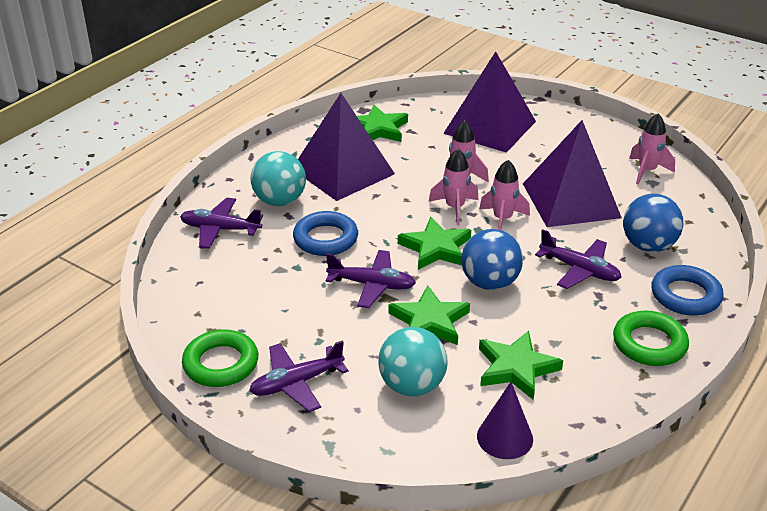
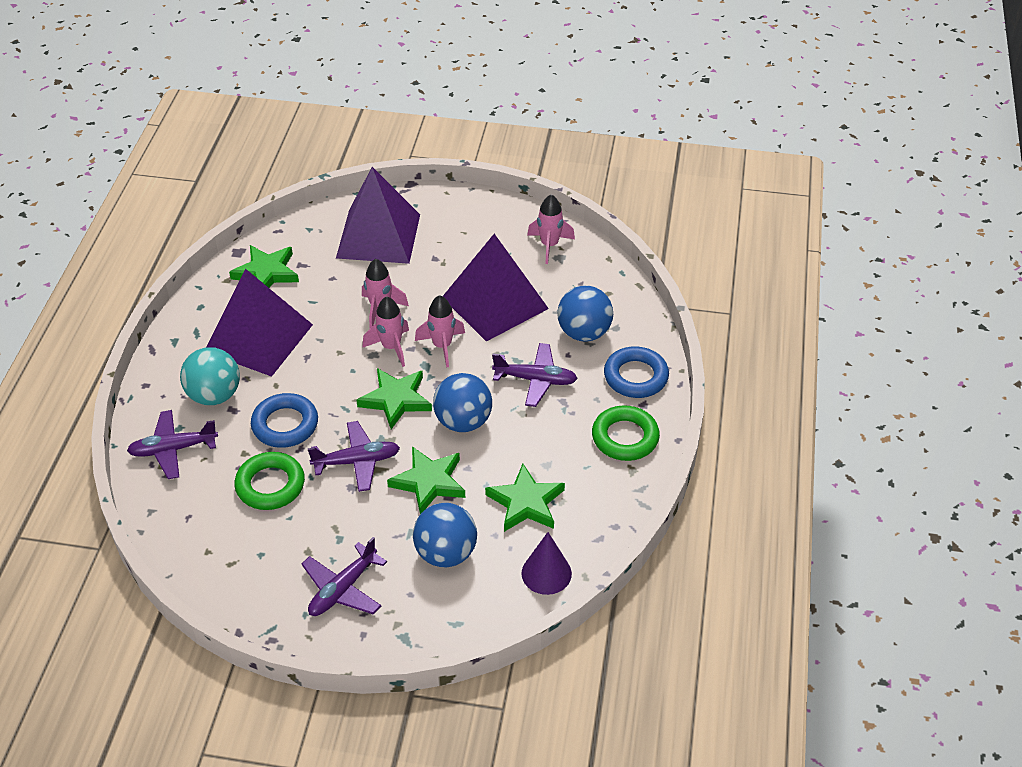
camera: 25 degrees left, 10 degrees up
(221, 364) = (262, 596): green ring -> green ring (270, 485)
(412, 386) = (446, 553): turquoise ball -> blue ball

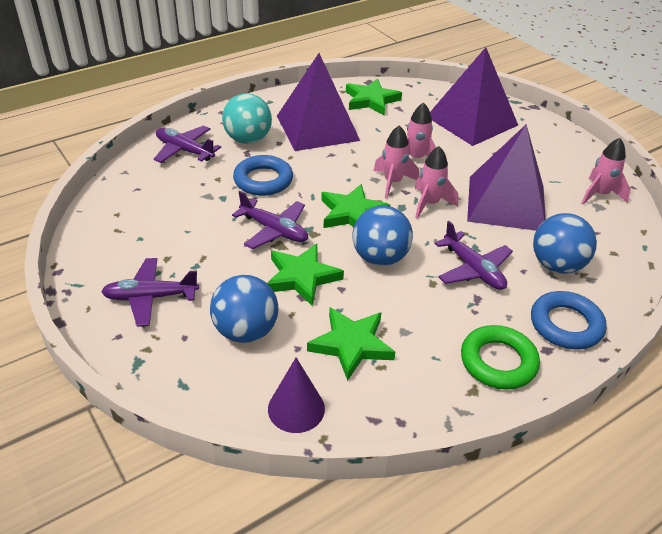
camera: 45 degrees right, 5 degrees down
(270, 485) = (204, 205): green ring -> none

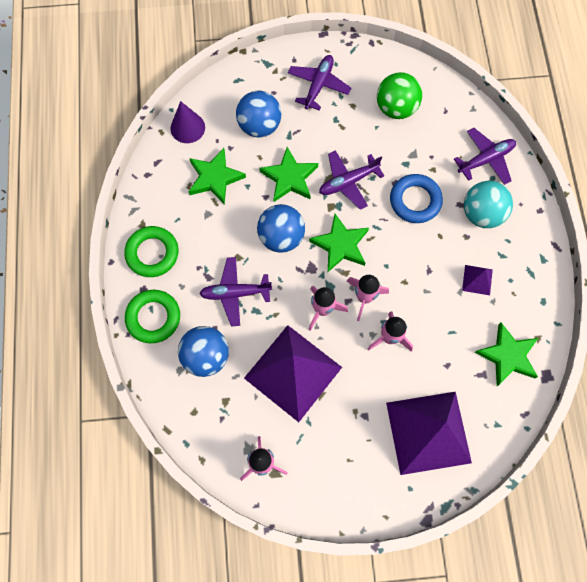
camera: 120 degrees right, 30 degrees up
(152, 223) = (396, 108): none -> green ball
(317, 128) = (477, 280): purple pyramid -> purple pyramid, size x0.41
(566, 325) = (153, 317): blue ring -> green ring

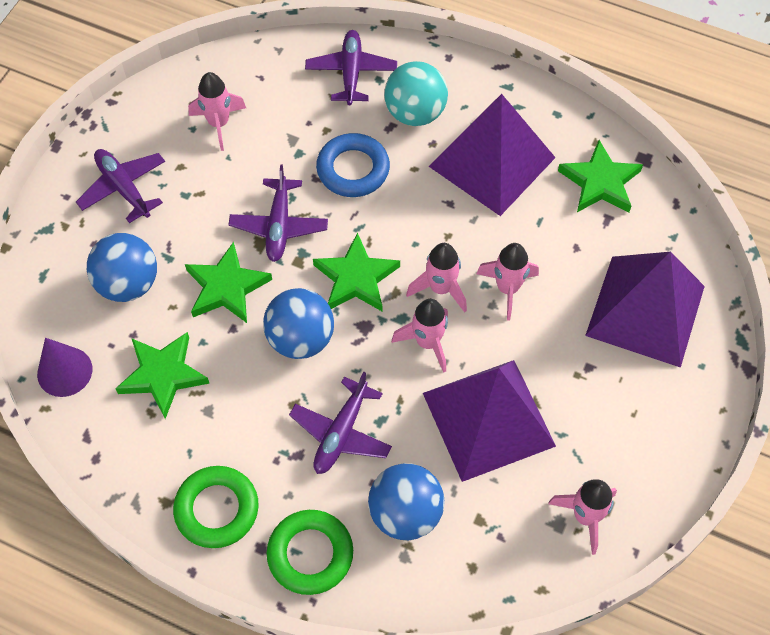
camera: 60 degrees left, 10 degrees down
(396, 108) = (219, 124): green ball -> pink rocket
(477, 280) = (492, 161): purple pyramid -> purple pyramid, size x2.43

